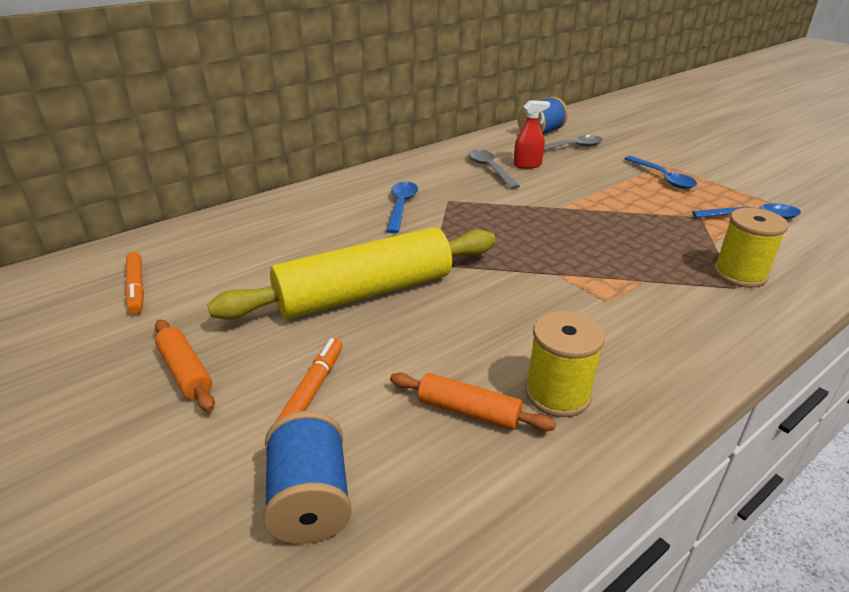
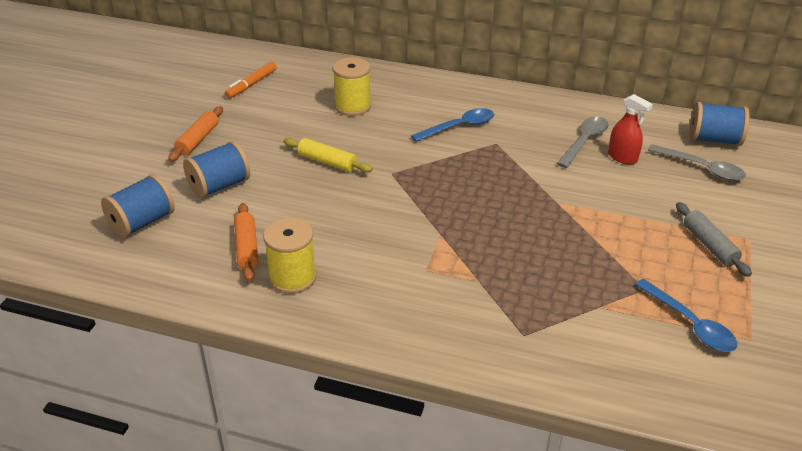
camera: 55 degrees right, 5 degrees up
(313, 389) = (219, 186): orange marker -> blue spool
(365, 293) = (327, 162): yellow rolling pin -> yellow rolling pin, size x0.45
(663, 178) = (709, 245): blue spoon -> grey rolling pin
(739, 274) = (551, 334): yellow spool -> yellow spool (352, 106)

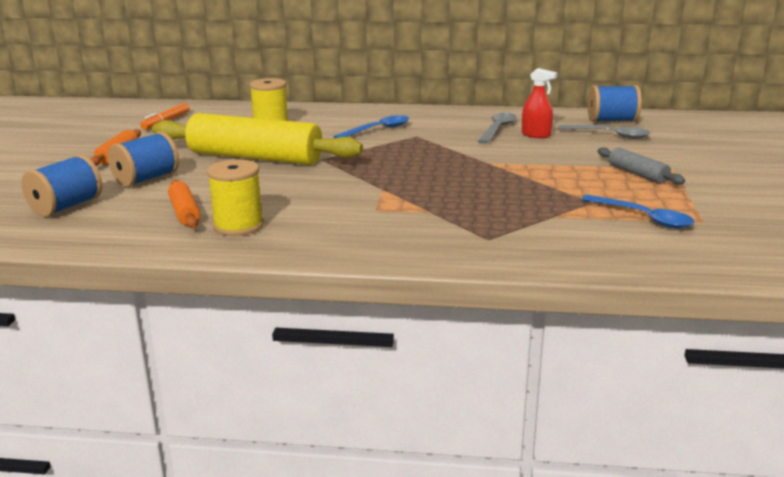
camera: 10 degrees left, 15 degrees down
(327, 162) = (255, 157): yellow rolling pin -> yellow rolling pin, size x2.21

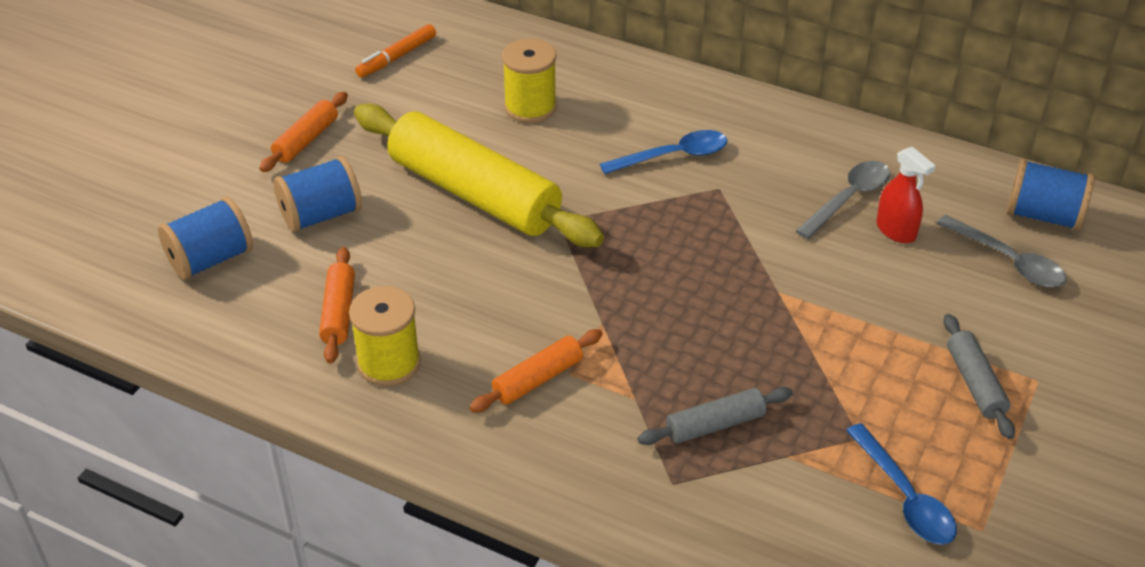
camera: 20 degrees right, 20 degrees up
(356, 215) = (537, 379): none -> orange rolling pin
(494, 212) = (715, 425): none -> grey rolling pin

